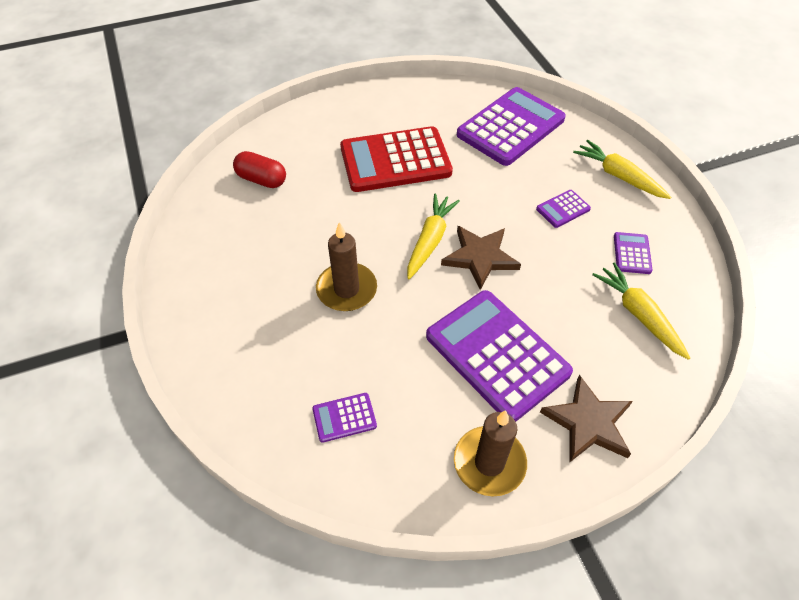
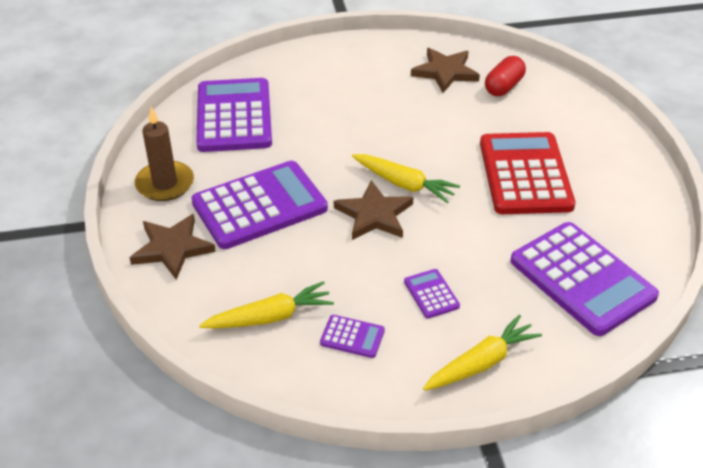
camera: 100 degrees right, 10 degrees down
(237, 226) = (445, 72): none -> brown star
(344, 417) = (234, 116): purple calculator -> purple calculator, size x2.33
(346, 289) = (357, 127): brown candle -> none

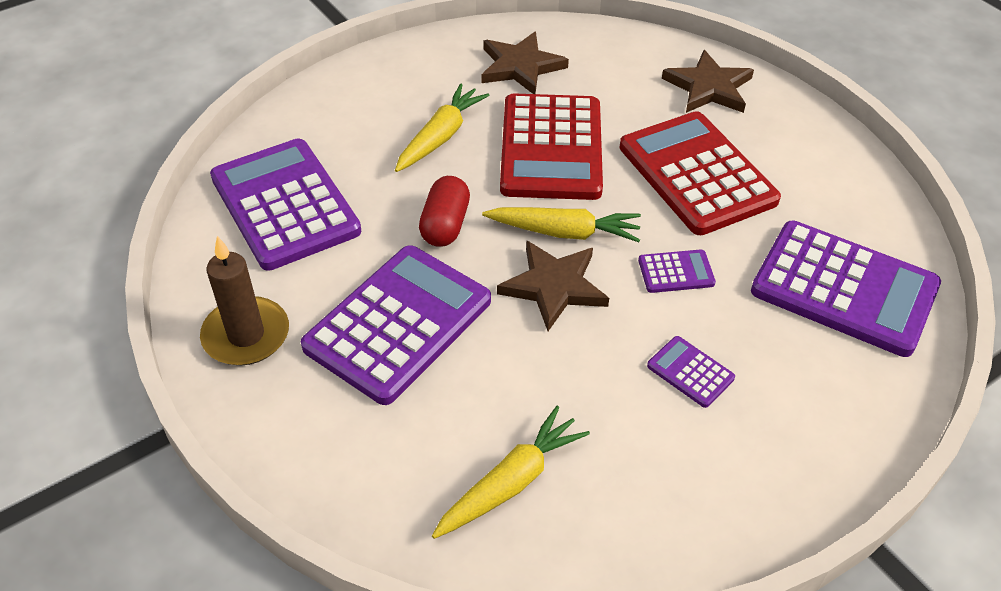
camera: 25 degrees left, 5 degrees up
(172, 248) = (315, 429): brown star -> brown star (709, 87)
(352, 337) = (633, 469): purple calculator -> purple calculator (676, 272)
(431, 129) = (551, 148): none -> red calculator
(481, 363) = (805, 444): yellow carrot -> yellow carrot (440, 137)
(503, 87) = (601, 67): red capsule -> red capsule (445, 225)

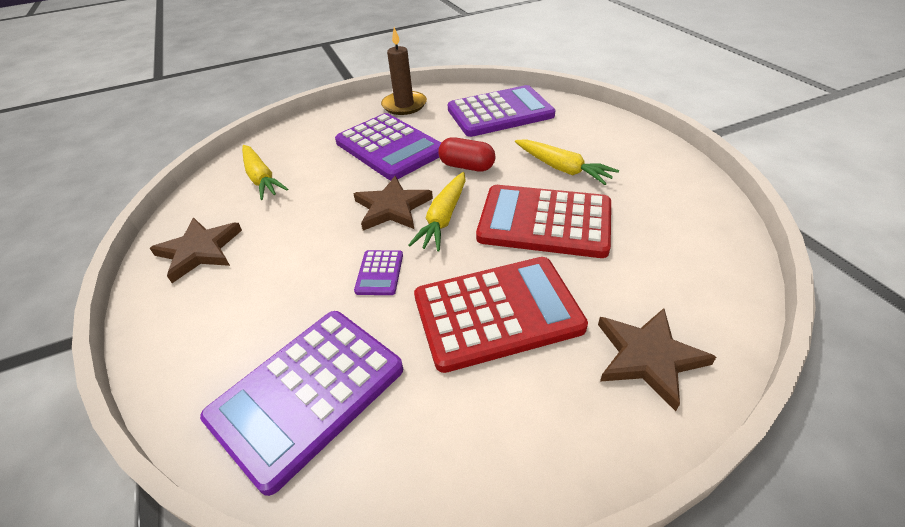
camera: 105 degrees right, 5 degrees down
(520, 67) = (663, 215): brown star -> brown star (199, 250)
(690, 372) = (284, 262): purple calculator -> none

